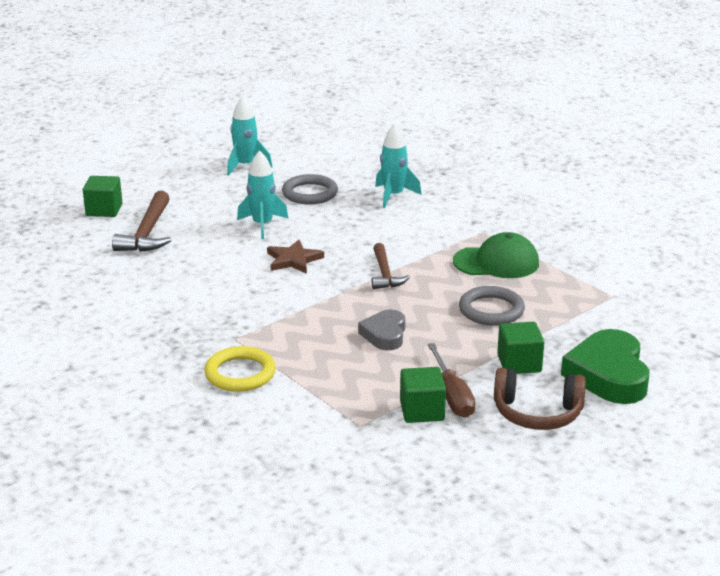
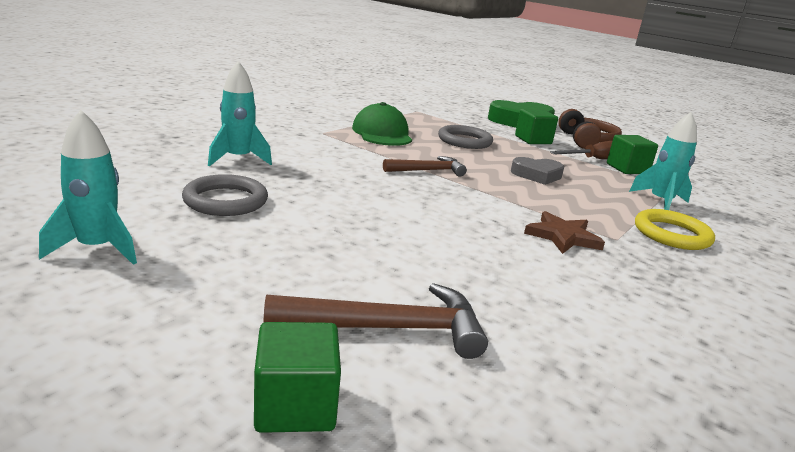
camera: 105 degrees left, 5 degrees down
(262, 225) = (332, 230): turquoise rocket -> turquoise rocket (660, 202)
(293, 260) = (422, 210): brown star -> brown star (562, 236)

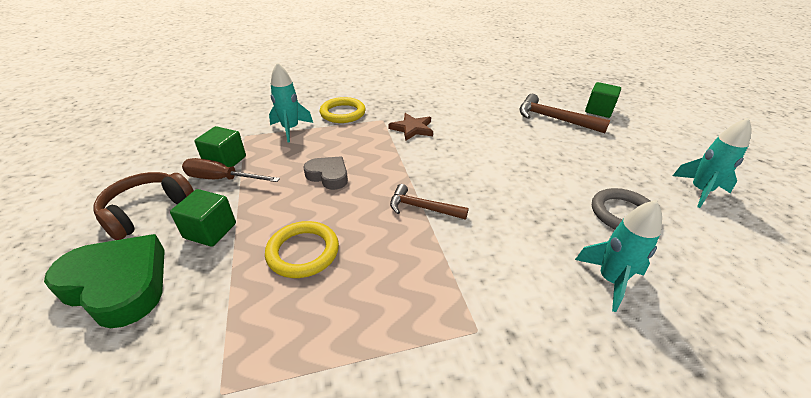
camera: 140 degrees left, 15 degrees up
(382, 133) = (390, 304): green cap -> none
(464, 141) = (303, 252): grey ring -> yellow ring

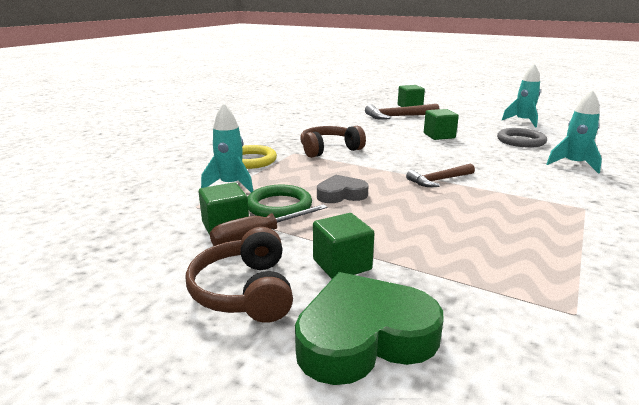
camera: 45 degrees left, 15 degrees down
(278, 162) = (279, 206): none -> green ring
(303, 252) = (435, 234): yellow ring -> none
(412, 129) = (329, 149): brown star -> brown headphones
(541, 160) = (439, 136): none -> green cube

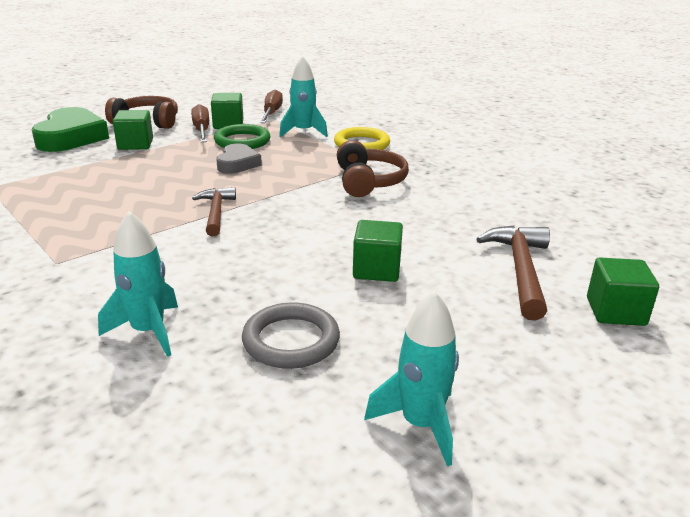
camera: 110 degrees right, 5 degrees up
(168, 212) = (271, 113): none -> brown screwdriver

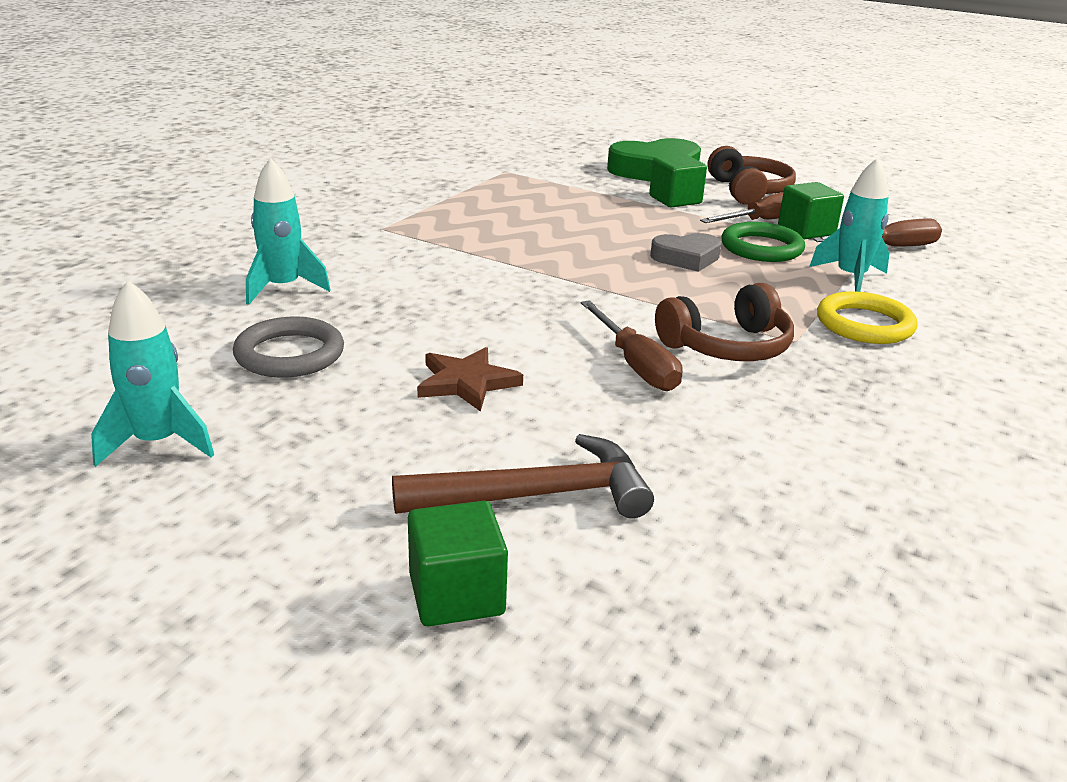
camera: 70 degrees right, 0 degrees up
(216, 212) = (540, 271): brown hammer -> none
(376, 269) = (467, 383): green cube -> brown star
(378, 211) = (635, 365): none -> brown screwdriver

